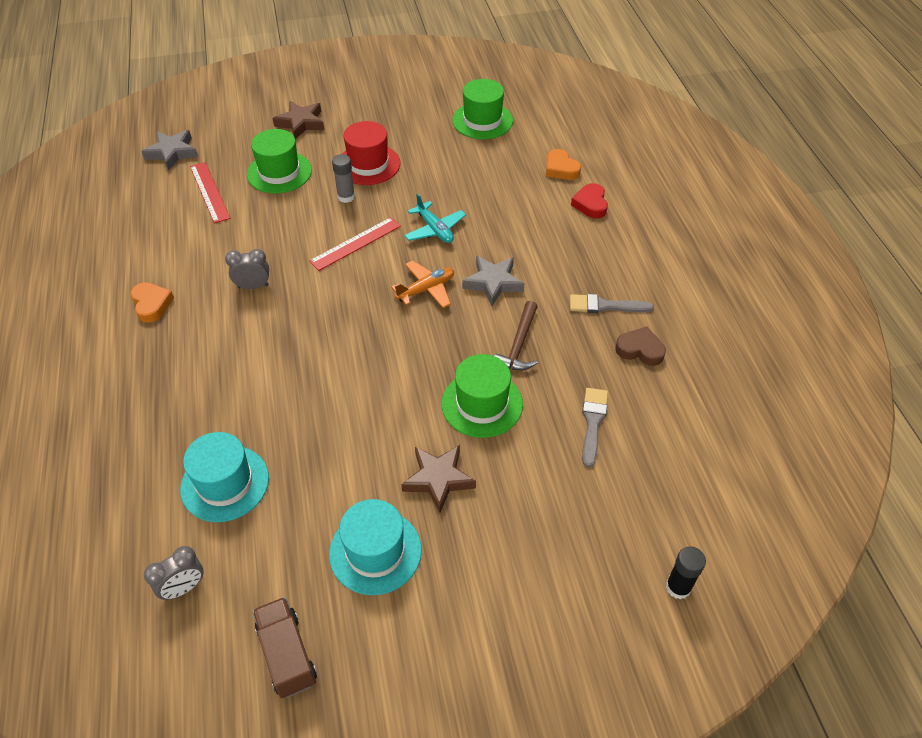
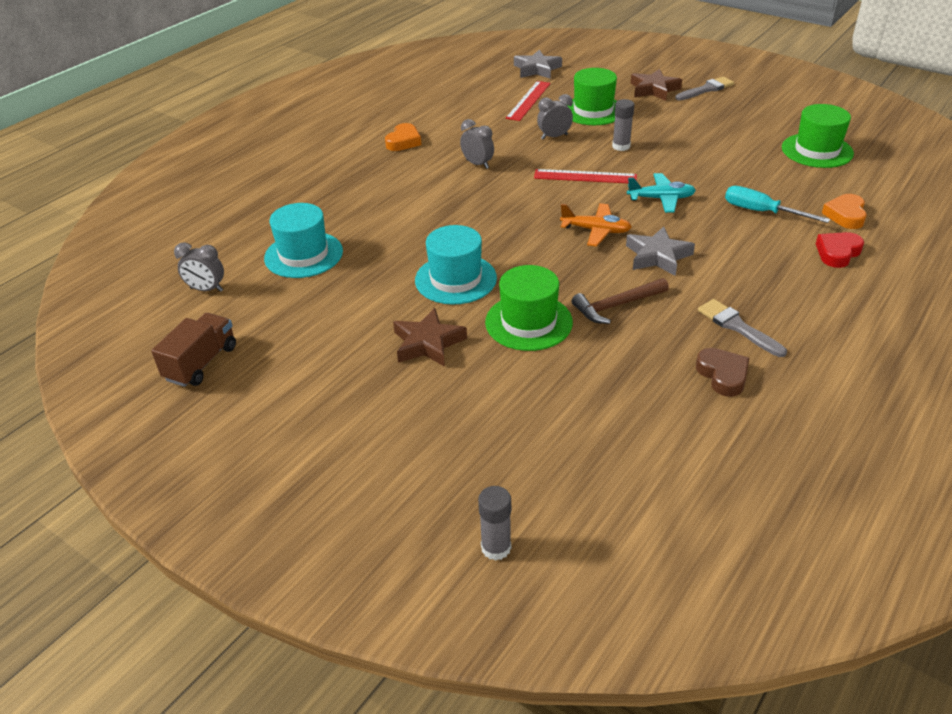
camera: 50 degrees right, 10 degrees down
(281, 218) = (554, 137): none -> grey clock
(368, 164) = (669, 135): red hat -> none
(375, 551) = (327, 352): turquoise hat -> turquoise hat (455, 279)
(435, 229) = (661, 199): turquoise plane -> turquoise plane turned 105 degrees counterclockwise
(511, 199) = (761, 212): none -> turquoise screwdriver
(593, 422) = (599, 392): grey brush -> grey brush (706, 89)
(678, 587) = (496, 547): black glue stick -> grey glue stick

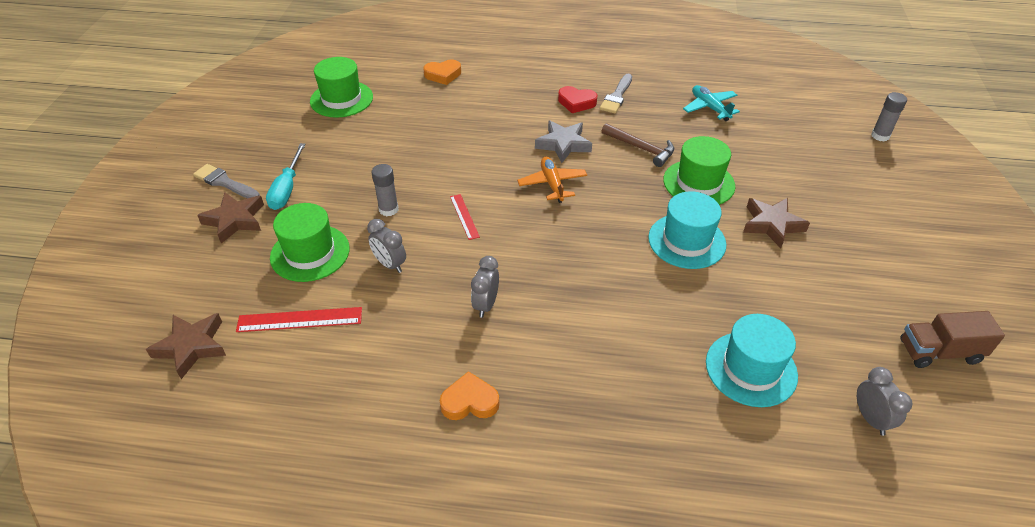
camera: 120 degrees left, 5 degrees up
(537, 69) = (192, 347): grey star -> brown star
(585, 177) = (464, 216): red ruler -> red ruler, size x0.62
(661, 199) = (476, 162): turquoise plane -> turquoise plane (709, 108)
(723, 375) = (668, 93): brown heart -> none
(761, 212) = (463, 110): turquoise screwdriver -> turquoise screwdriver (287, 189)
(837, 253) = (497, 72): red heart -> red heart (576, 102)

